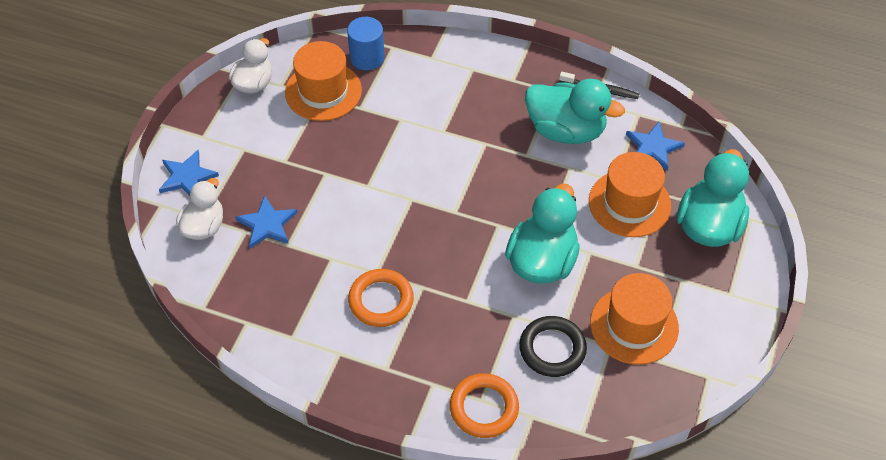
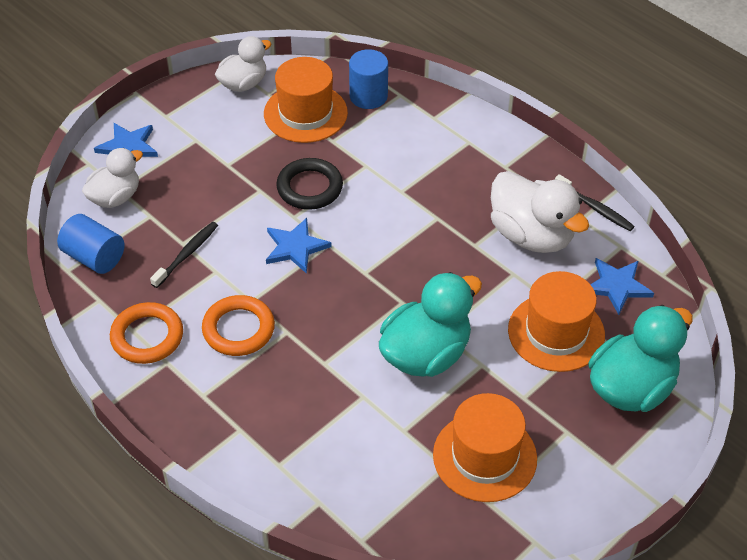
camera: 25 degrees right, 5 degrees down
(219, 287) = (94, 257): none -> blue cylinder
(267, 224) = (174, 217): blue star -> blue star (295, 247)
(298, 253) = (187, 254): none -> black toothbrush
(484, 408) = (276, 473): orange ring -> orange ring (147, 336)
(552, 349) = (382, 445): black ring -> black ring (309, 188)
(566, 130) = (531, 235): turquoise duck -> white duck

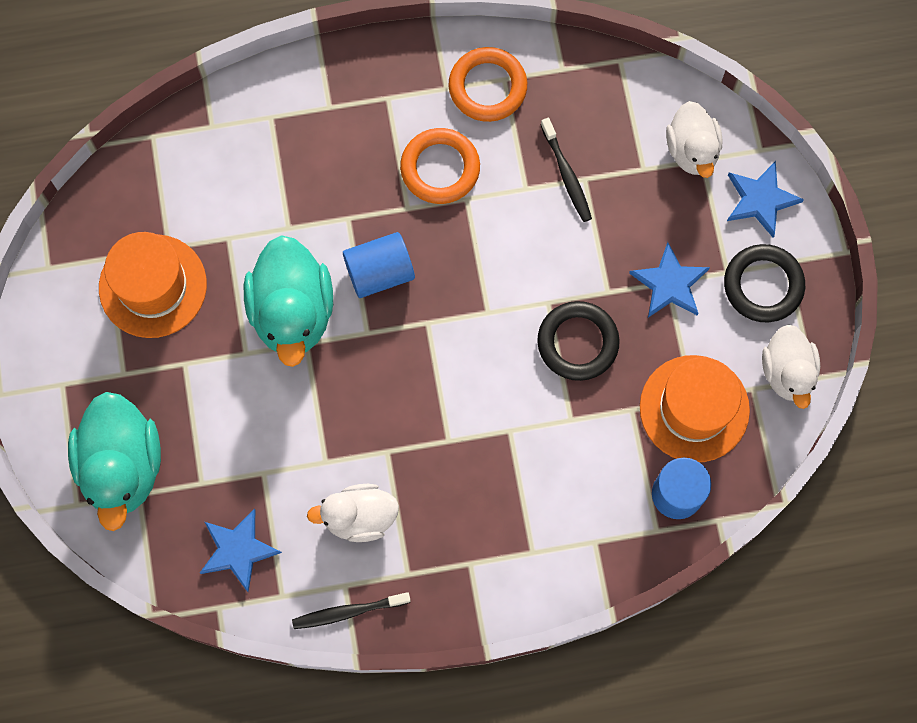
camera: 125 degrees right, 25 degrees up
(94, 257) = (621, 91): blue cylinder -> blue cylinder (379, 272)
(191, 119) = (763, 285): none -> black ring
(295, 247) = (505, 278): blue star -> blue star (669, 283)
(531, 235) = (359, 517): white duck -> white duck, size x0.64
(556, 332) = (229, 447): orange hat -> none

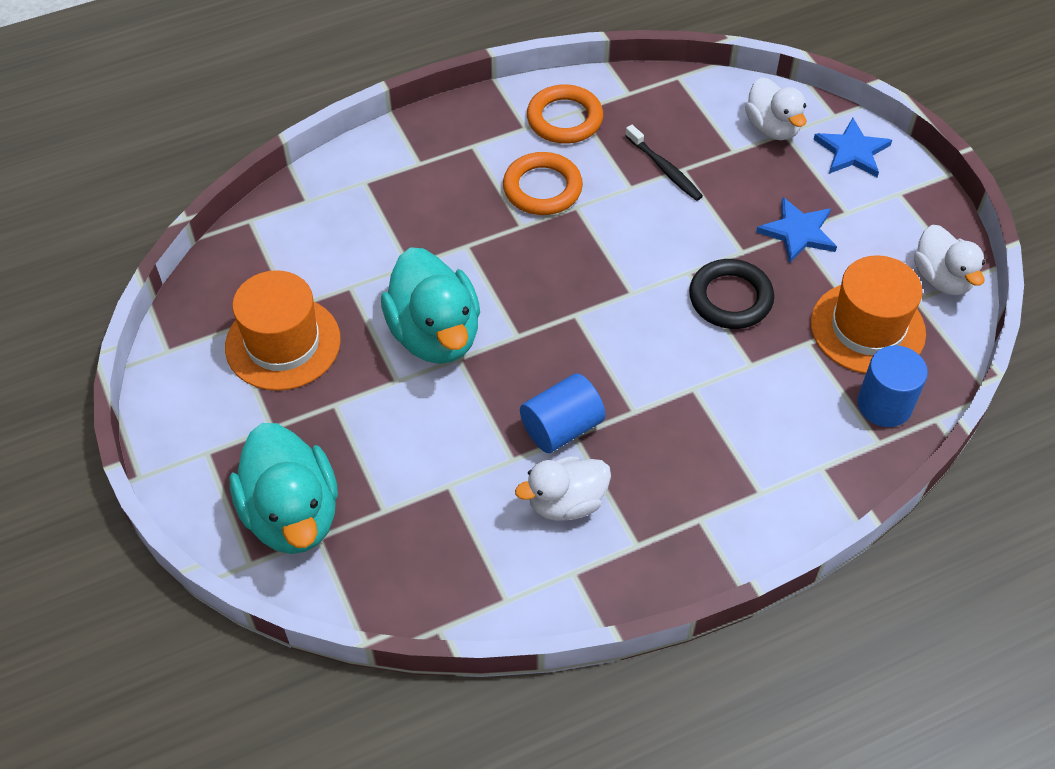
camera: 15 degrees left, 20 degrees down
(238, 550) = (444, 566): blue star -> none
(348, 612) = (585, 598): black toothbrush -> none
(379, 272) = (512, 282): blue cylinder -> blue cylinder (561, 428)
(763, 285) = (885, 215): black ring -> none

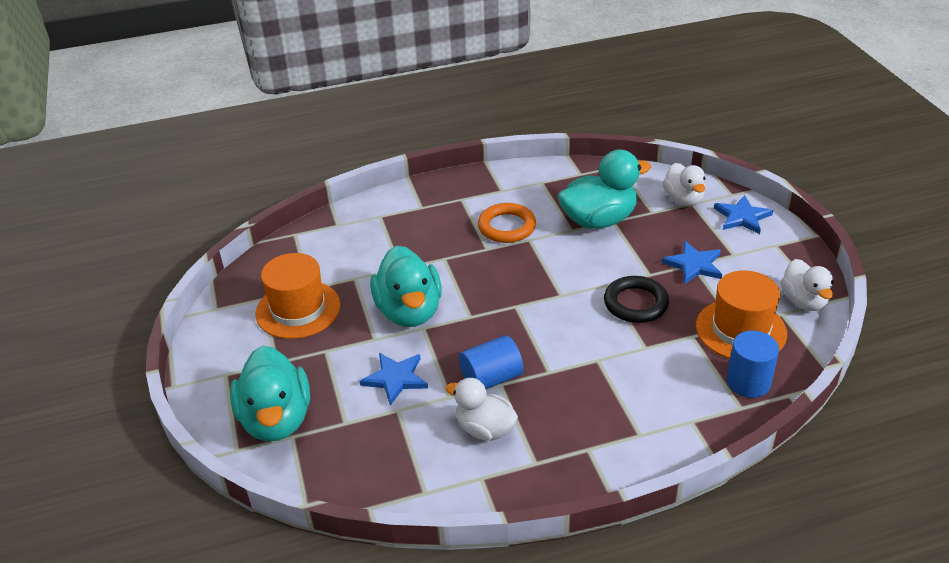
camera: 10 degrees right, 15 degrees down
(437, 439) = (395, 378): none -> blue star
(564, 119) = (531, 187): orange ring -> none
(566, 502) = (485, 429): white duck -> white duck turned 45 degrees clockwise
(664, 169) = (599, 220): black toothbrush -> turquoise duck

